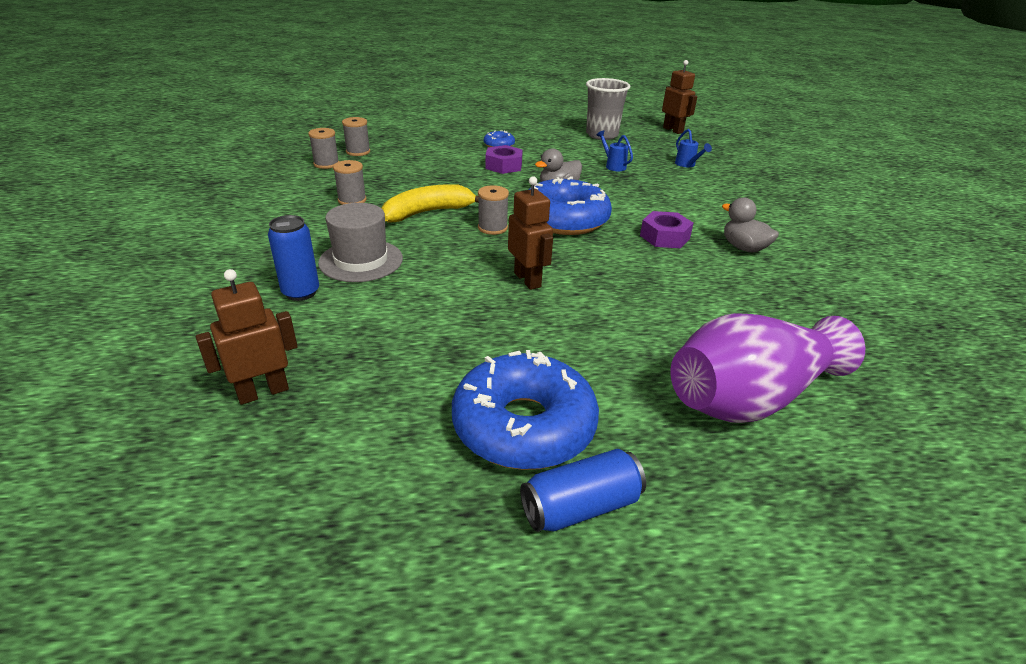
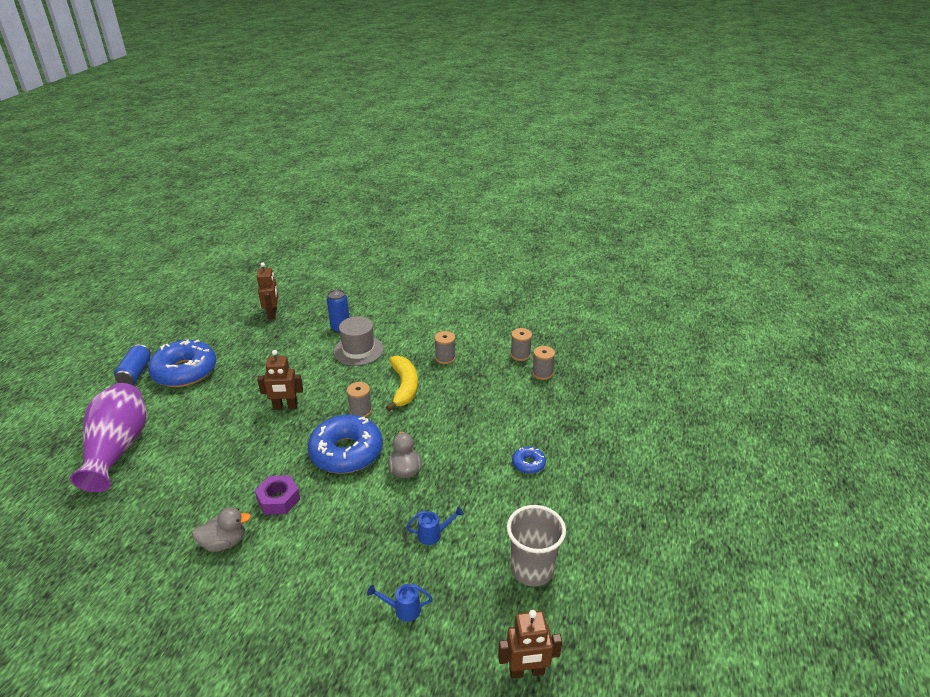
camera: 115 degrees right, 0 degrees up
(503, 166) = (472, 451): purple nut -> none

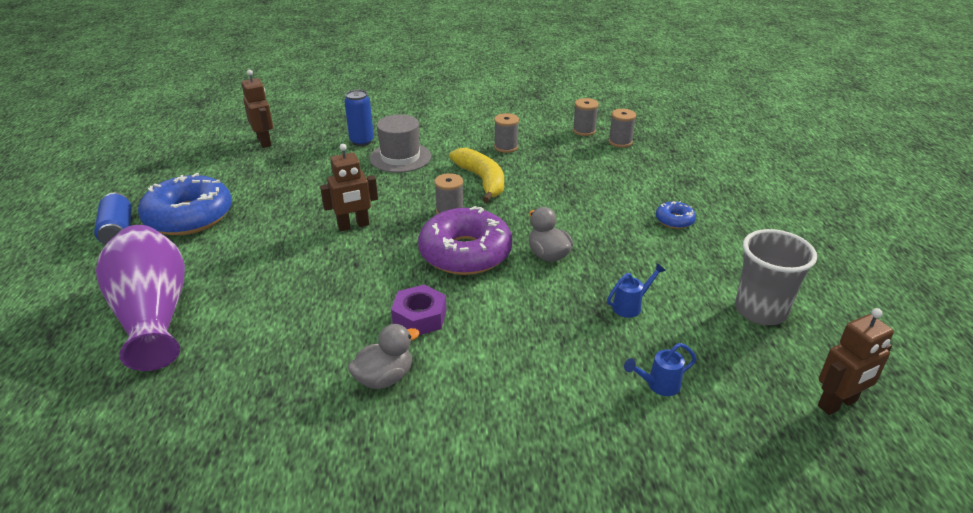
camera: 20 degrees left, 0 degrees up
(346, 452) = (465, 253): blue donut -> purple donut

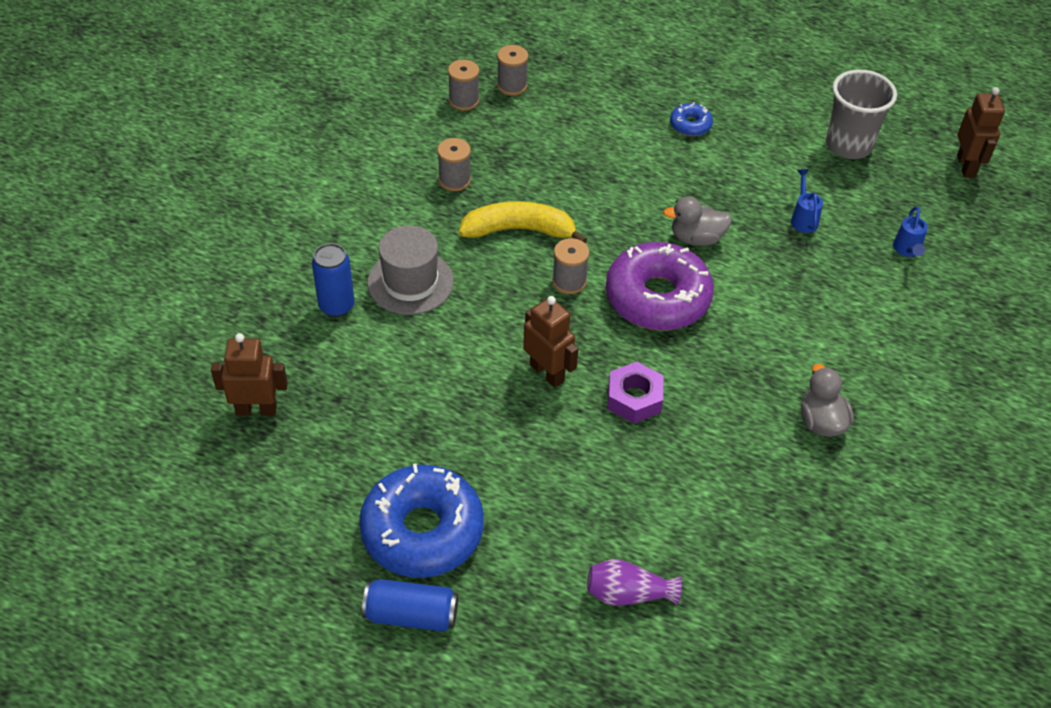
camera: 65 degrees left, 15 degrees up
(153, 315) = (628, 594): purple vase -> purple vase, size x0.47
(353, 226) = (547, 373): brown robot -> brown robot turned 45 degrees counterclockwise
(419, 317) = (746, 369): purple nut -> purple nut (634, 398)

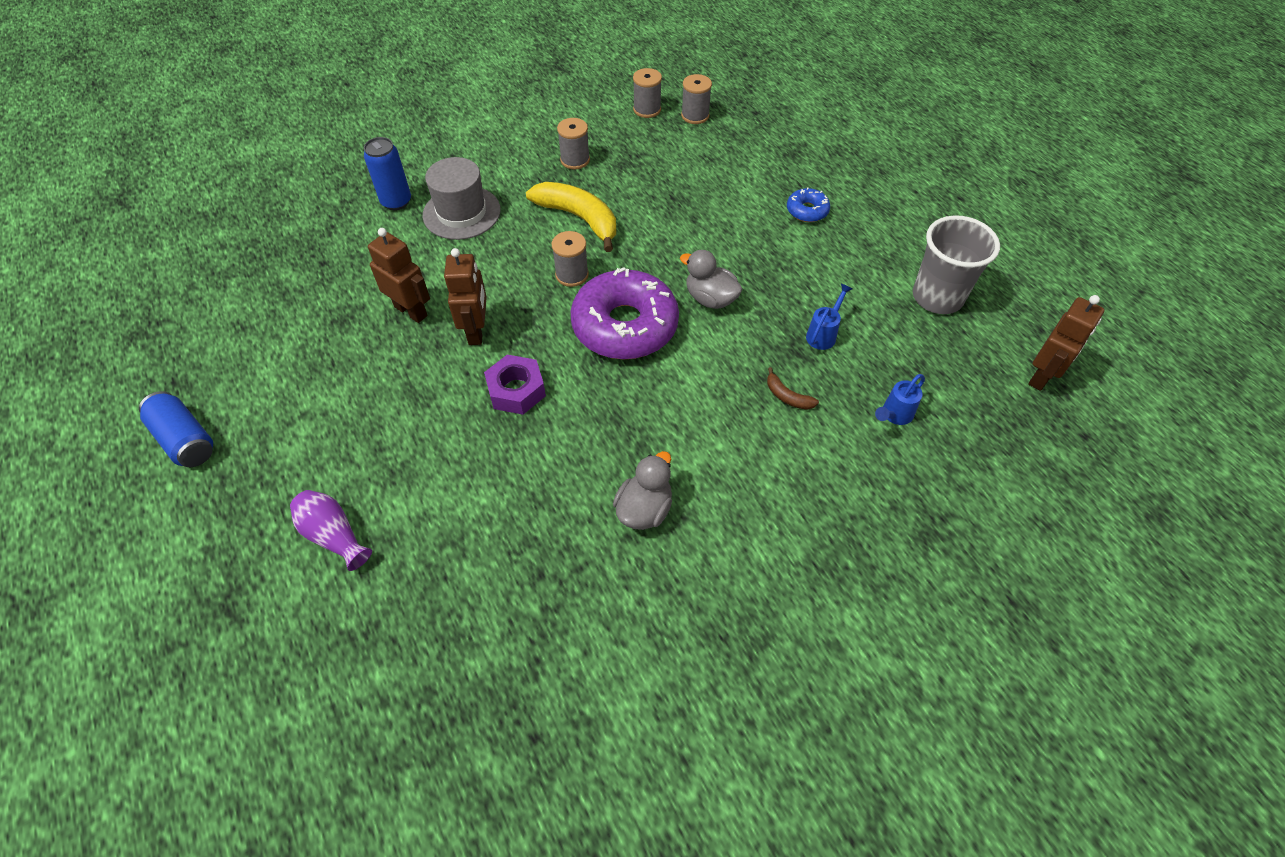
camera: 40 degrees right, 5 degrees up
(256, 409) = (269, 239): brown robot -> brown robot (411, 311)
(422, 531) = (262, 387): blue donut -> none
(827, 280) = (787, 396): none -> brown banana

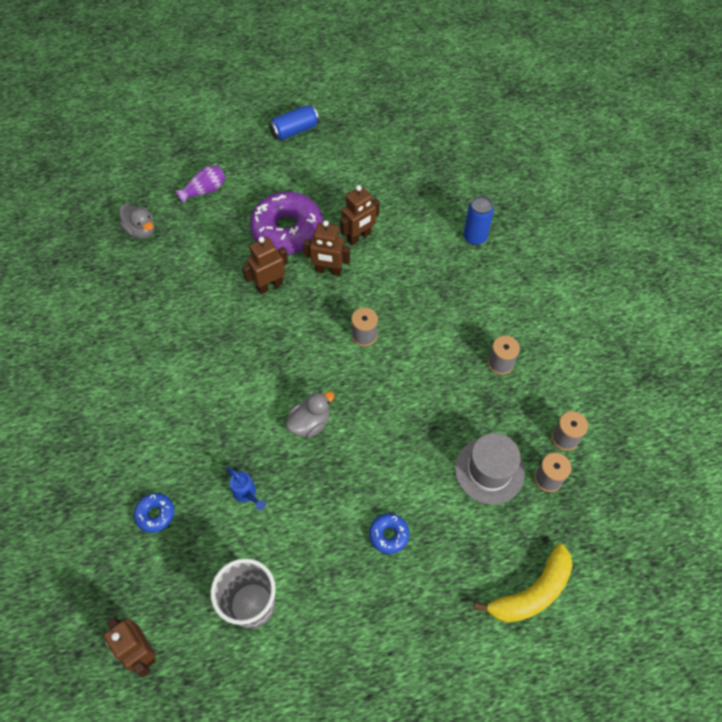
camera: 105 degrees right, 5 degrees up
(461, 213) = (452, 276): grey hat -> grey hat (489, 470)
(516, 390) = (269, 285): purple nut -> brown robot
(579, 218) = (425, 352): yellow banana -> yellow banana (531, 592)
(625, 326) = (303, 359): purple donut -> purple donut (287, 230)
(644, 509) = (154, 336): grey duck -> grey duck (141, 230)
(787, 396) = (201, 446): brown banana -> none
(894, 415) = (155, 514): blue watering can -> blue donut

